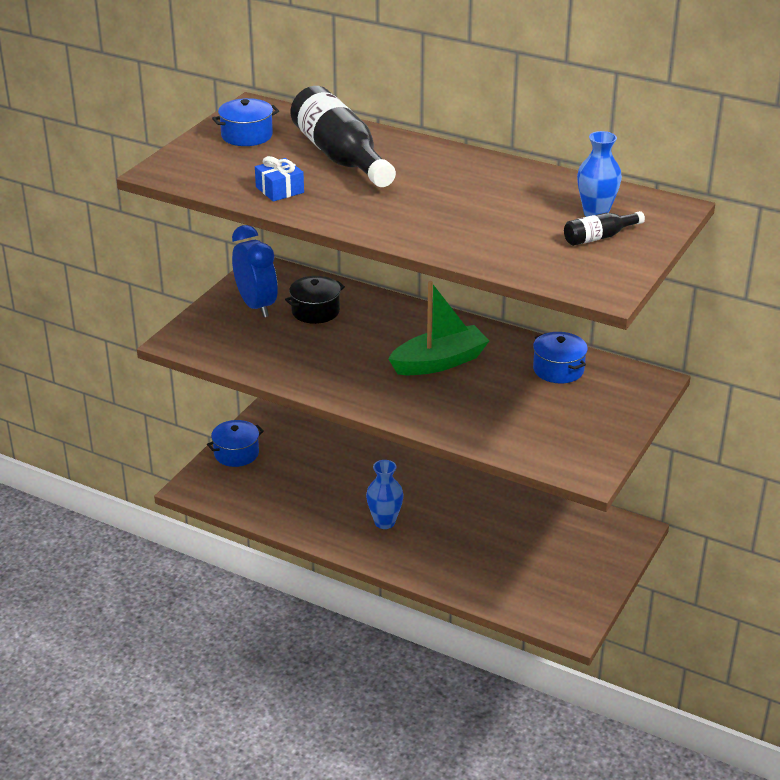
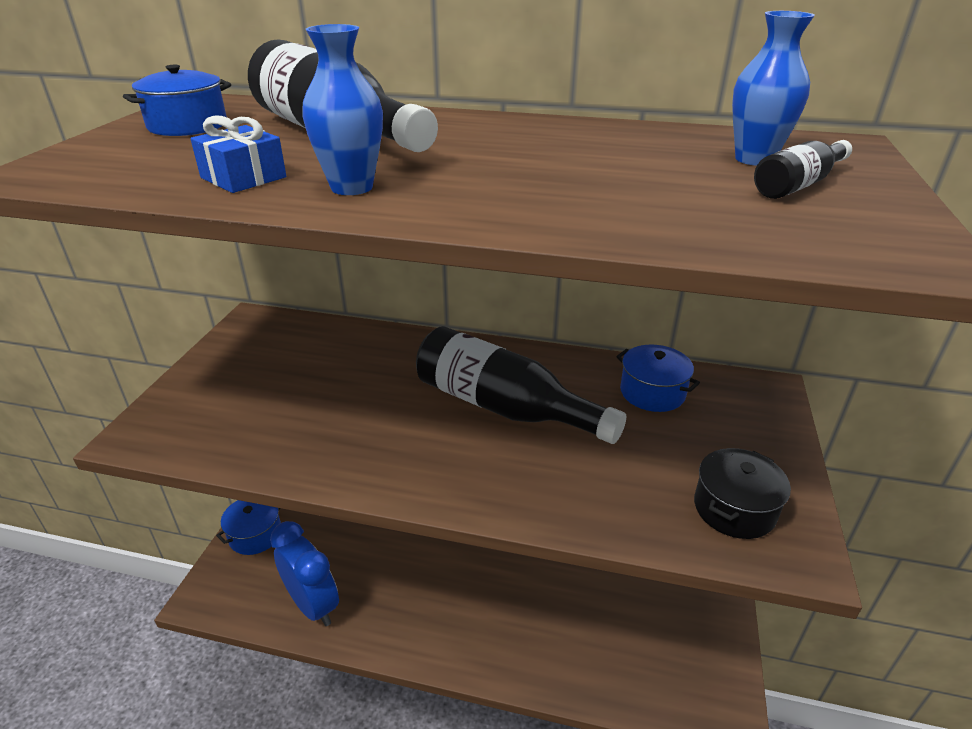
camera: 15 degrees left, 0 degrees up
(256, 306) = (248, 367): blue clock -> blue clock (313, 605)
(315, 311) = (326, 362): black pot -> black pot (734, 509)
(384, 522) = (448, 598): blue vase -> blue vase (352, 187)
(439, 362) = (504, 407): green boat -> black bottle

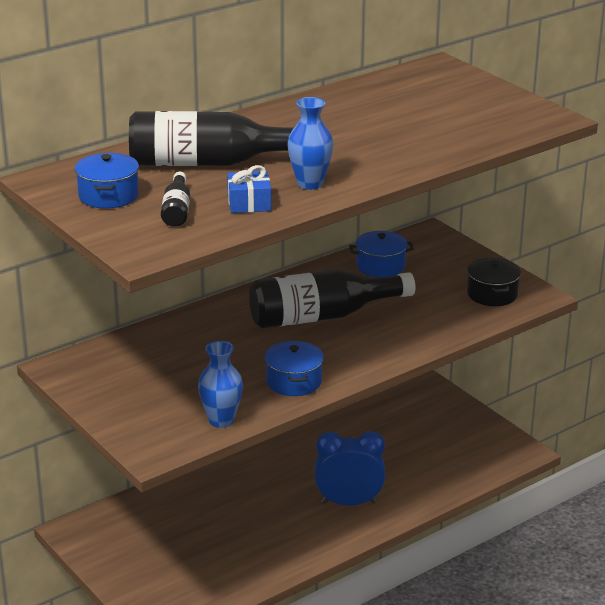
camera: 50 degrees left, 5 degrees down
(255, 534) = (128, 575): blue pot -> blue pot (294, 381)
(313, 605) = (241, 571): blue clock -> blue clock (349, 502)
(754, 159) = (424, 92): blue vase -> blue vase (221, 420)
(798, 185) = (464, 100): black bottle -> black bottle (177, 210)

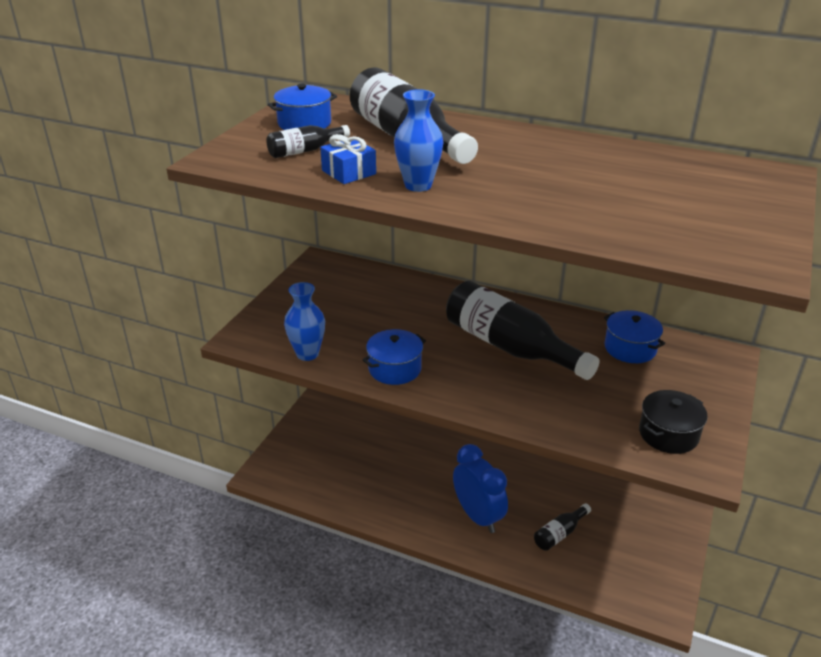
camera: 60 degrees right, 5 degrees up
(407, 466) = (560, 533): none -> black bottle

